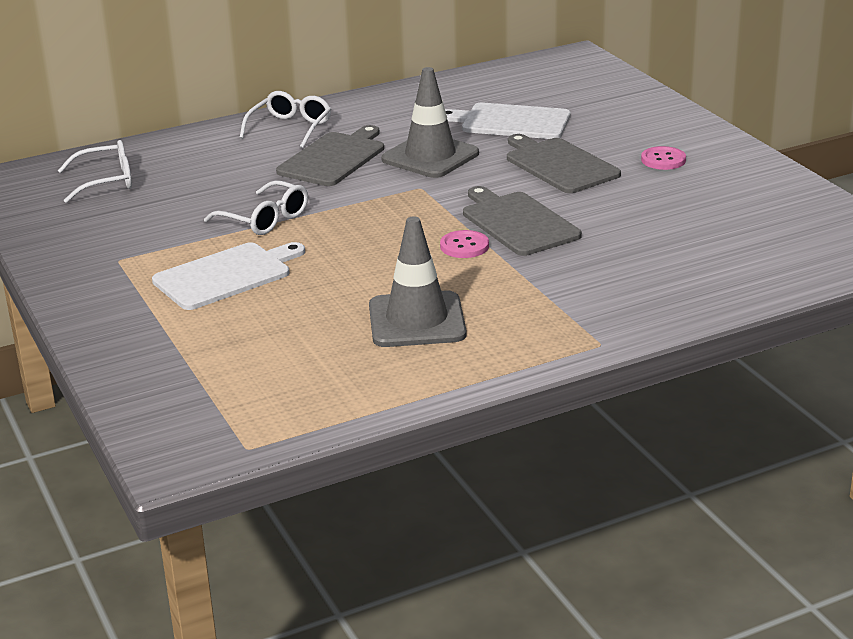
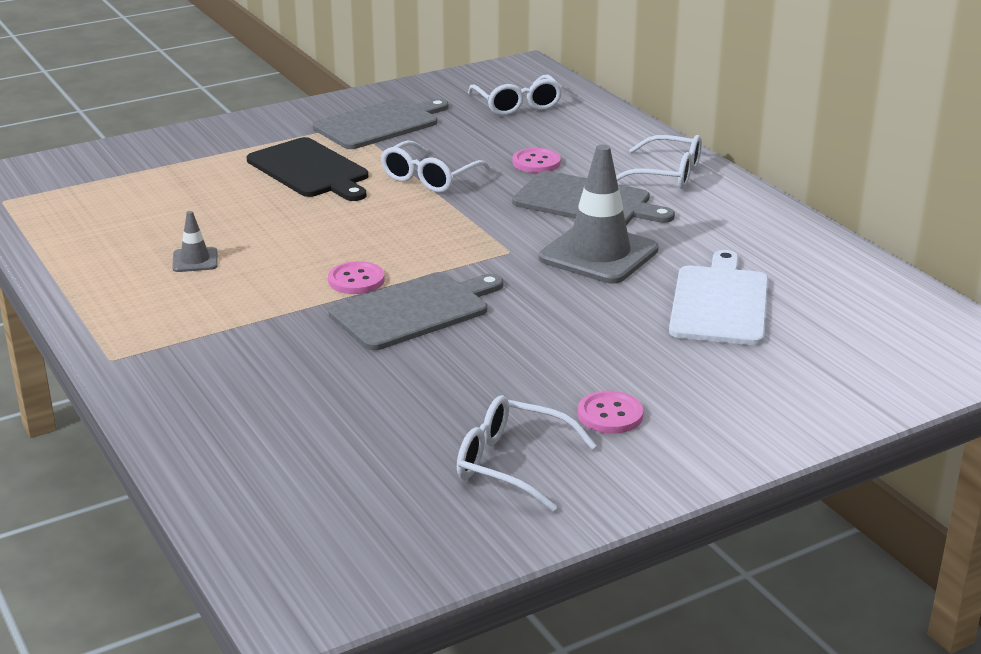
camera: 85 degrees right, 0 degrees up
(226, 275) = (310, 170): white cutting board -> black cutting board
(247, 175) = (536, 162): none -> pink button
(417, 320) = (195, 260): grey traffic cone -> grey traffic cone, size x0.46
(559, 165) = (584, 336): grey cutting board -> grey cutting board (380, 124)
(727, 190) = (511, 464): none -> white glasses

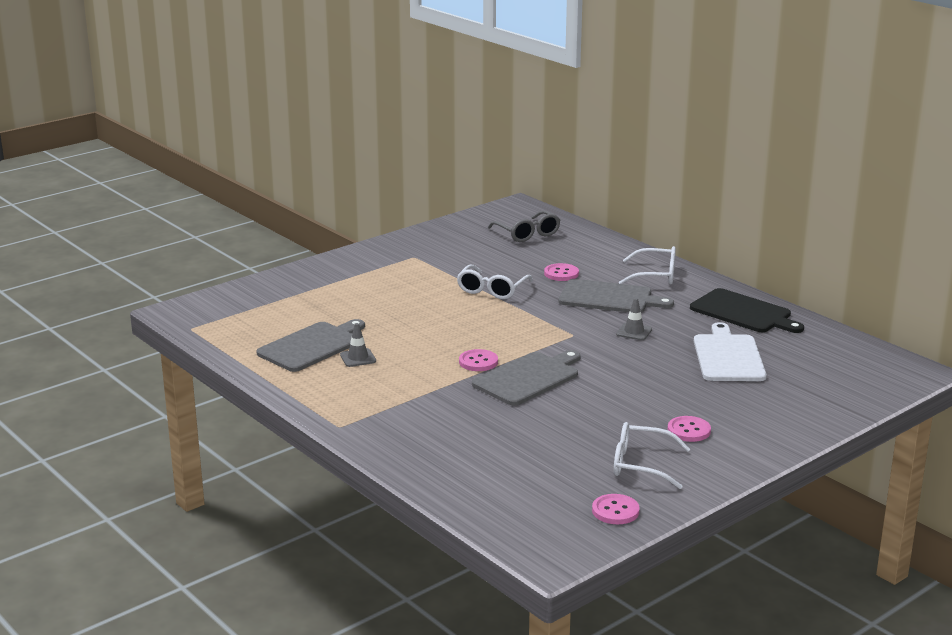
camera: 10 degrees left, 5 degrees down
(310, 170) = (403, 290): black cutting board -> black cutting board (743, 312)
(380, 124) = (435, 254): grey cutting board -> grey cutting board (312, 346)
(436, 538) = (615, 511): none -> pink button
(517, 105) = (527, 234): white glasses -> grey glasses
(598, 254) = (634, 332): grey traffic cone -> grey traffic cone, size x0.46

